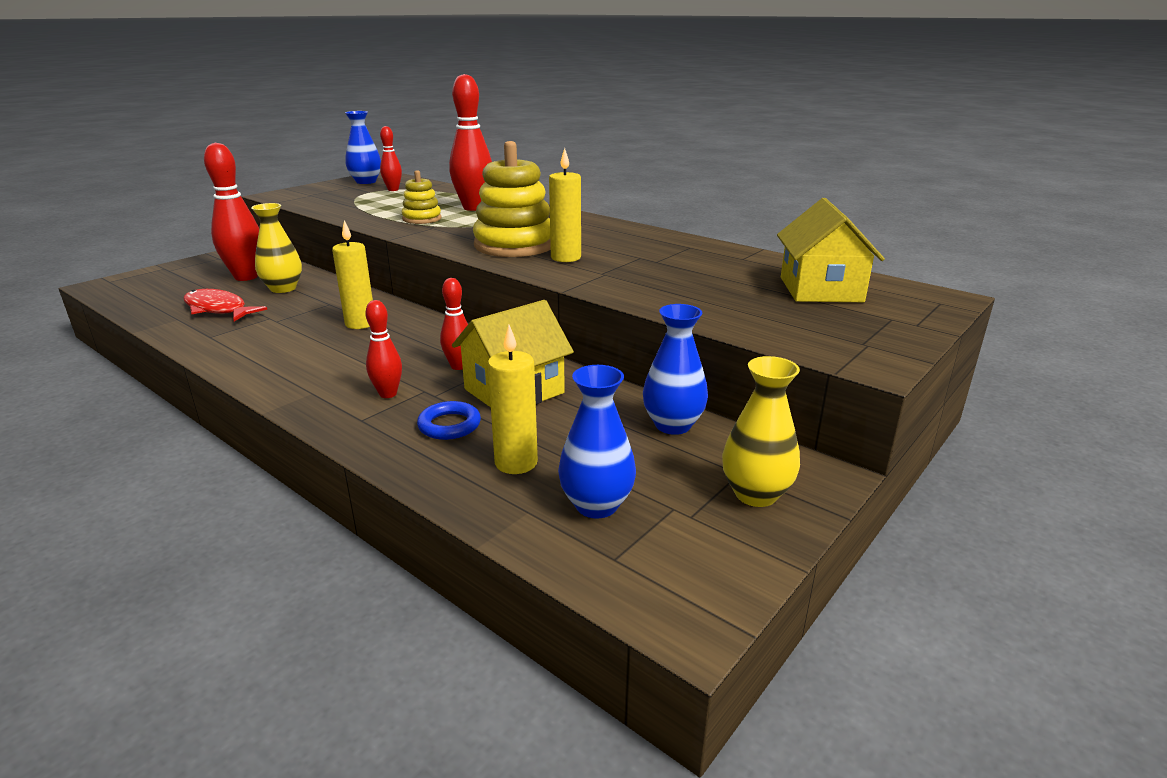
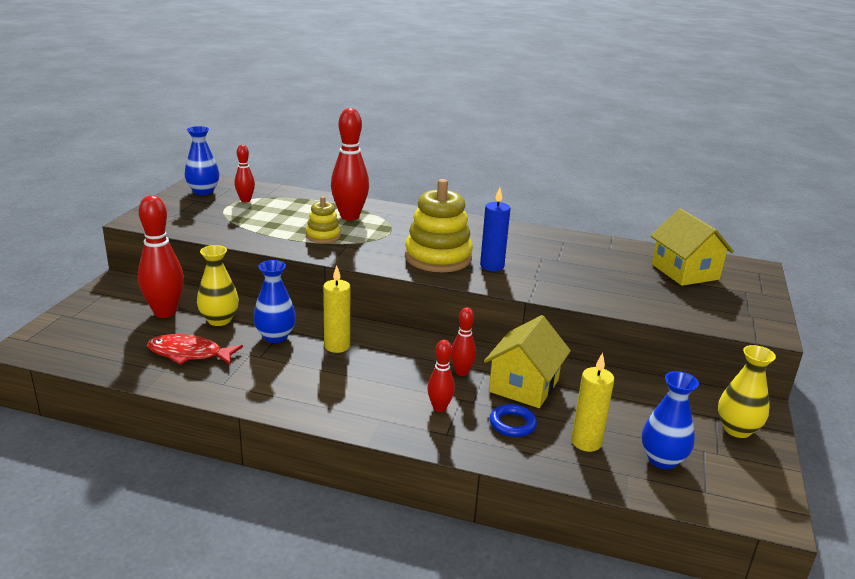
camera: 25 degrees left, 0 degrees up
(566, 258) = (492, 266): yellow candle -> blue candle
(673, 425) = (648, 391): blue vase -> blue vase (275, 337)

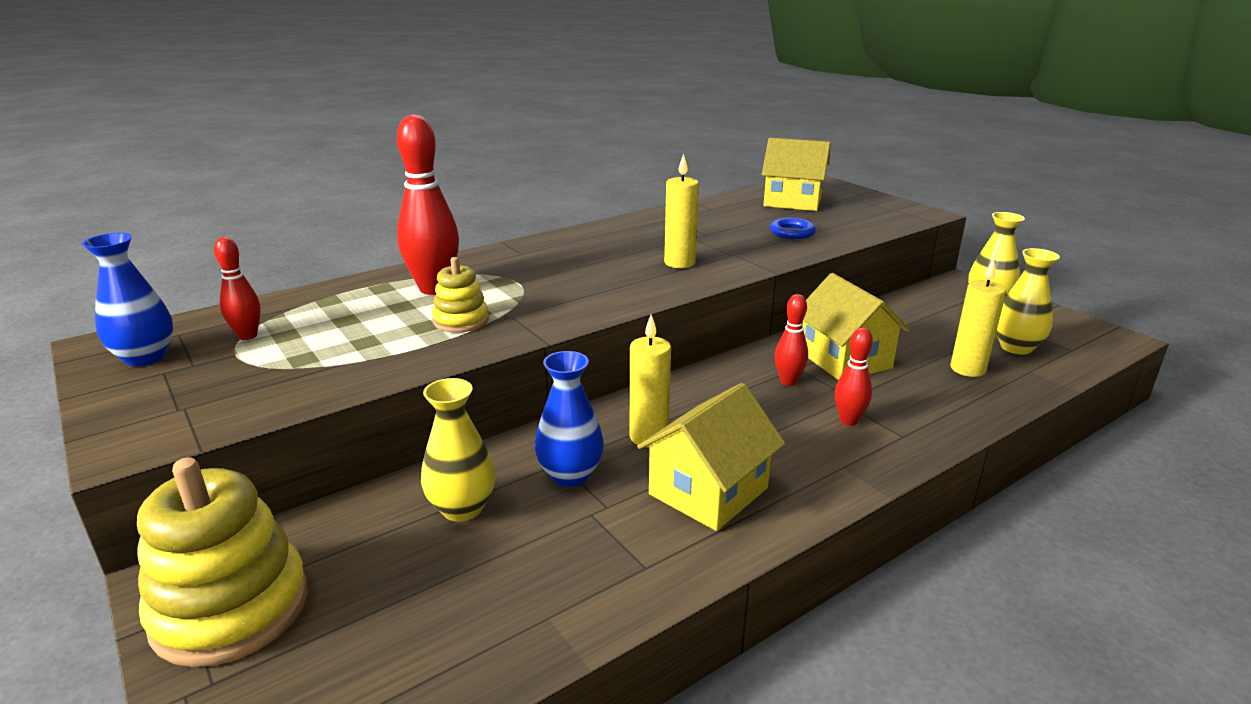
camera: 50 degrees left, 0 degrees up
(165, 312) = (364, 556): red bowling pin -> none
(189, 354) = (525, 572): red fish -> none
(304, 381) = (708, 491): none -> yellow house
(438, 258) = (622, 279): yellow stacking toy -> yellow stacking toy (231, 609)
(492, 266) = (679, 263): blue candle -> yellow candle
(512, 424) = (910, 392): blue ring -> blue ring (792, 232)
(662, 460) = (1016, 347): blue vase -> yellow vase

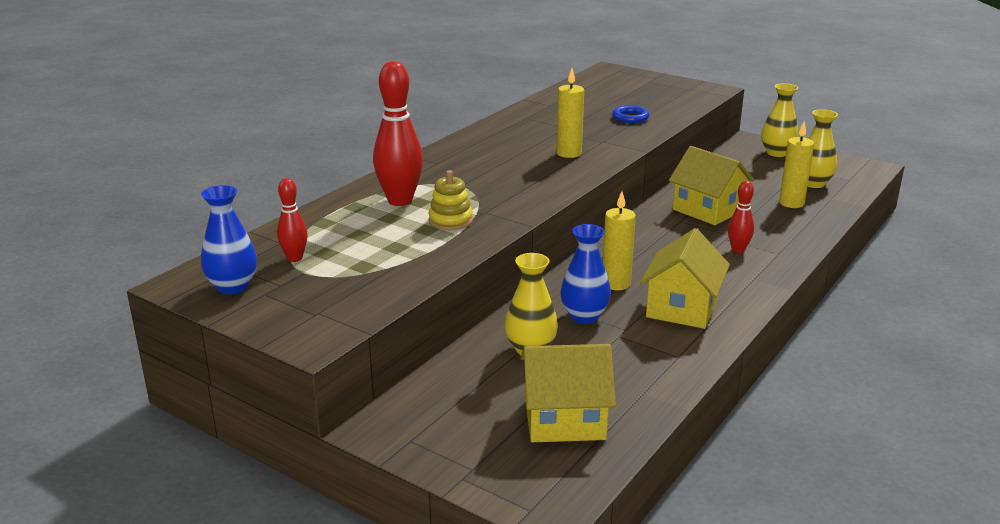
camera: 20 degrees left, 0 degrees up
(231, 609) = (437, 433): yellow stacking toy -> none
(788, 381) = (680, 231): red bowling pin -> none
(792, 201) = (608, 91): yellow house -> yellow house (564, 419)

